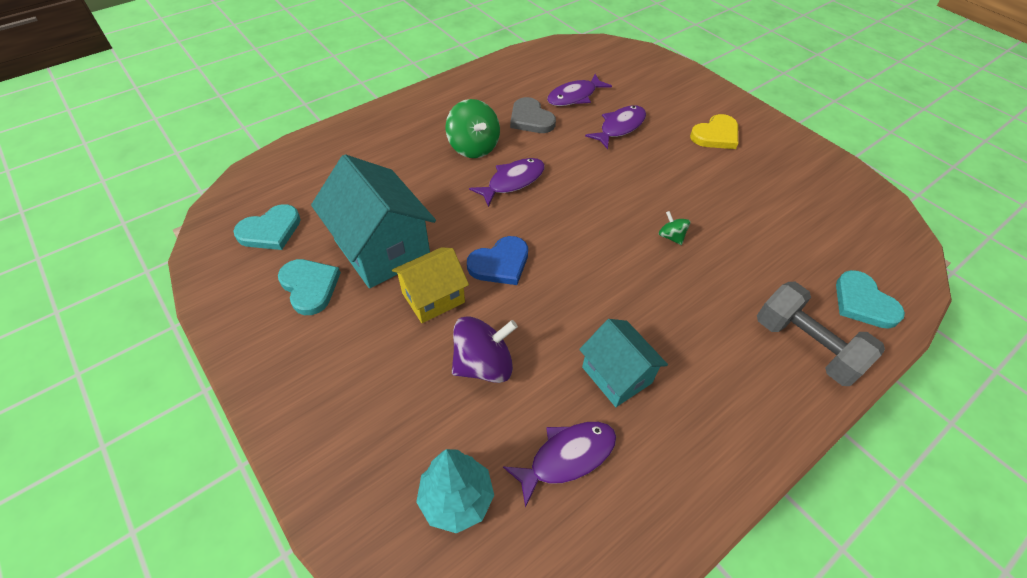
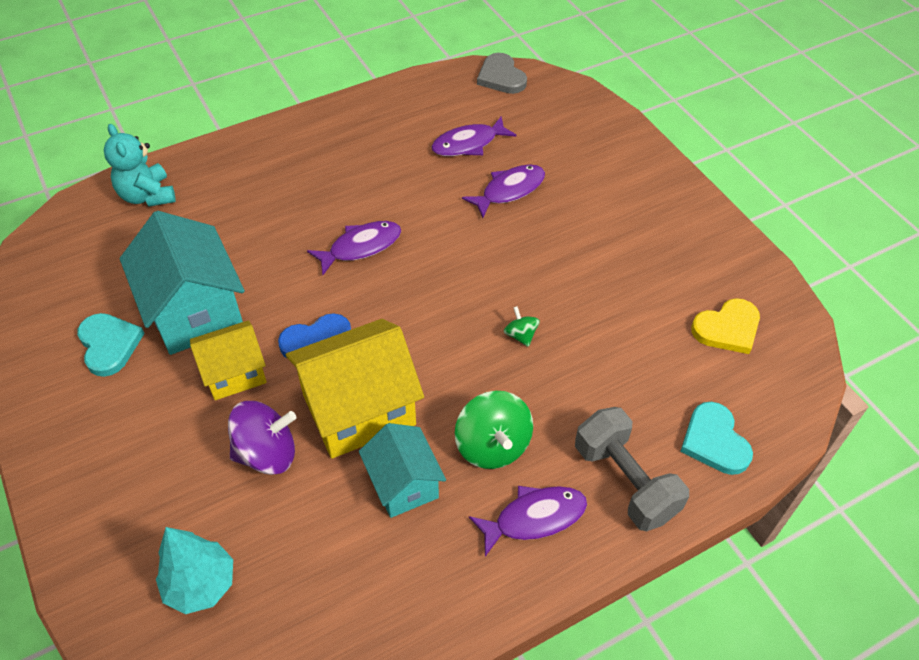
camera: 10 degrees right, 0 degrees up
(270, 230) = (82, 276): turquoise heart -> none
(314, 159) = (147, 196): none -> turquoise teddy bear
(473, 147) = (329, 198): green spinning top -> green spinning top (492, 445)
(531, 119) = (406, 169): grey heart -> grey heart (501, 77)
(555, 315) = (359, 409): none -> yellow house
(567, 457) = (323, 561): purple fish -> purple fish (534, 518)
(716, 135) = (623, 213): yellow heart -> yellow heart (727, 328)

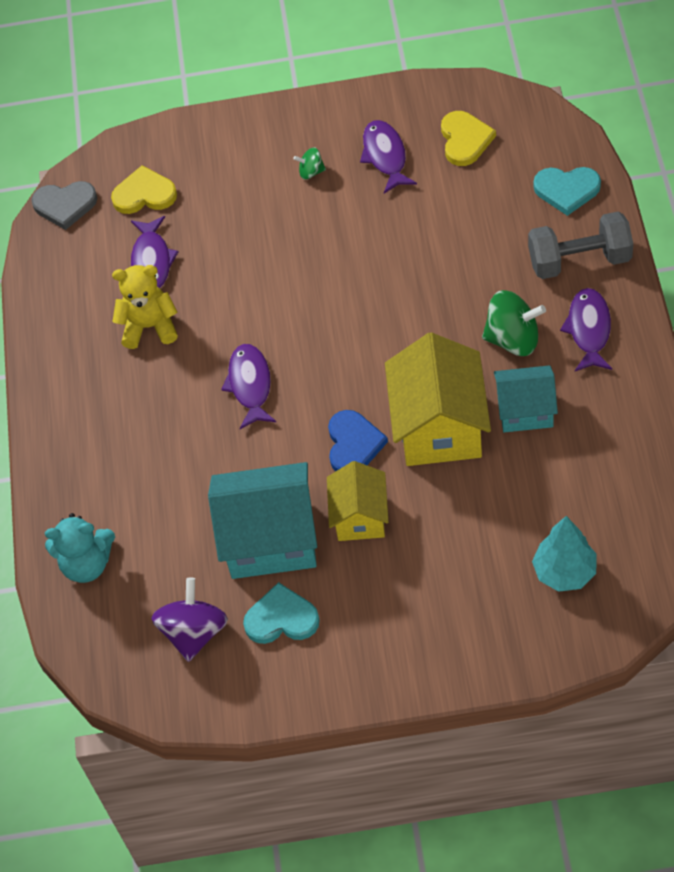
camera: 60 degrees left, 5 degrees up
(267, 453) = (457, 505): purple spinning top -> purple spinning top (194, 632)
(399, 163) = (149, 326): none -> yellow teddy bear
(509, 190) = (233, 245): purple fish -> purple fish (385, 156)
(520, 335) = (410, 287): green spinning top -> green spinning top (311, 172)
(536, 119) = (144, 194): none -> yellow heart

